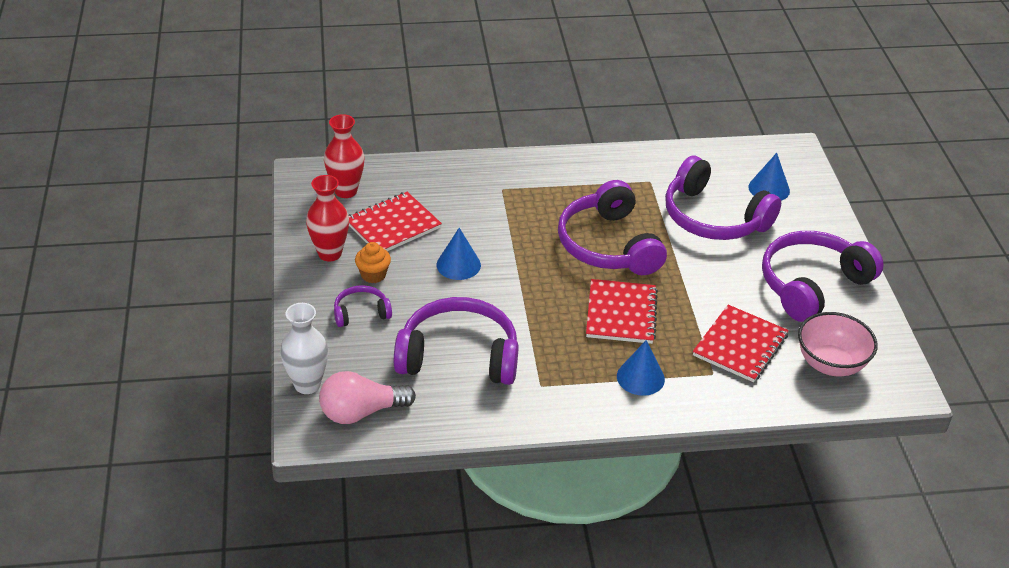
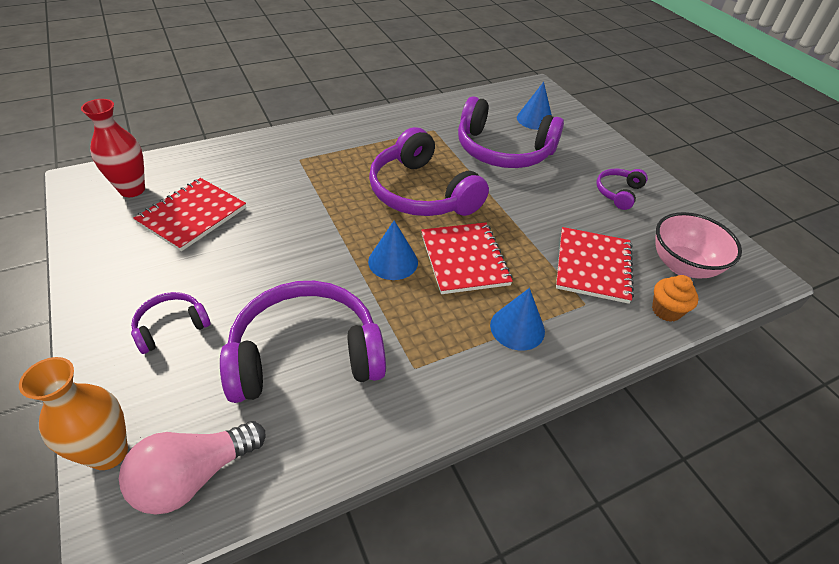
camera: 20 degrees left, 5 degrees up
(307, 384) = (108, 453): white vase -> orange vase
(330, 253) = (121, 261): red vase -> none
(373, 275) = (179, 276): orange cupcake -> orange cupcake (666, 310)
(458, 265) = (275, 243): blue cone -> blue cone (393, 261)
(812, 285) = (618, 193): purple headphones -> purple headphones, size x0.48

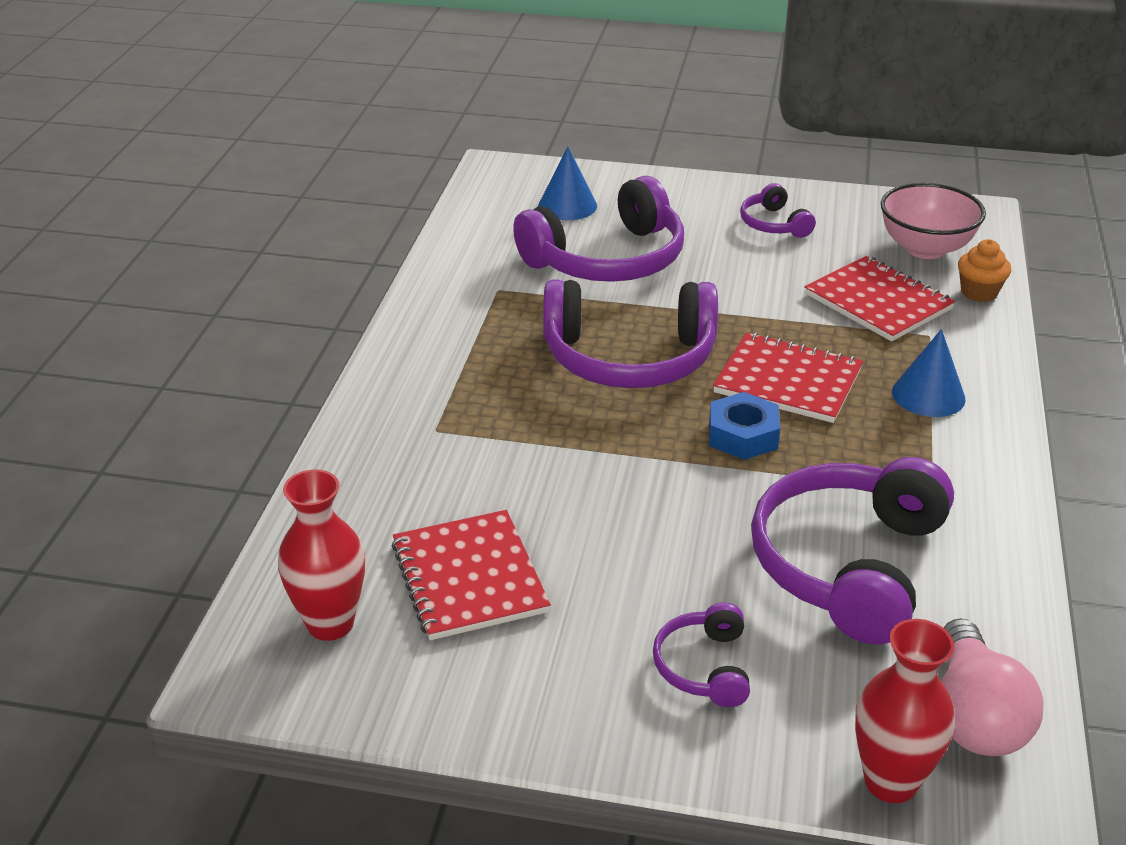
camera: 50 degrees left, 10 degrees down
(108, 453) = (890, 782): orange vase -> red vase
(393, 261) = (743, 435): blue cone -> blue nut

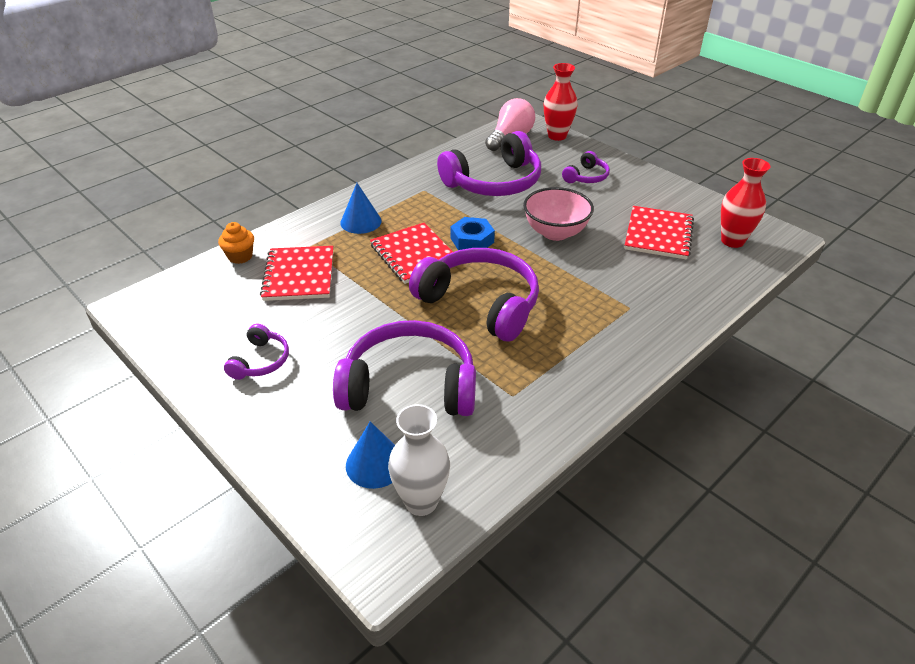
camera: 145 degrees left, 5 degrees up
(503, 201) = (421, 502): none -> white vase
(925, 248) = (211, 295): pink bowl -> pink bowl (555, 232)

